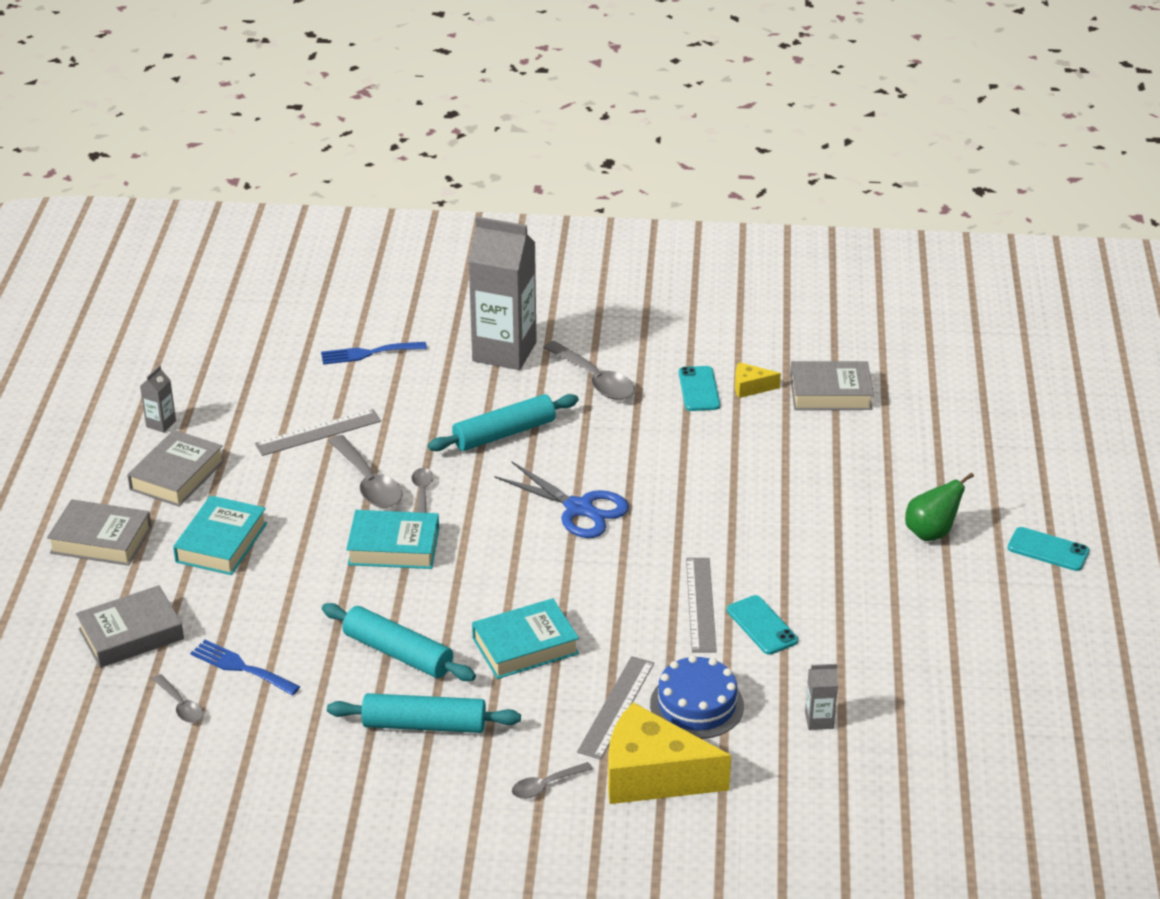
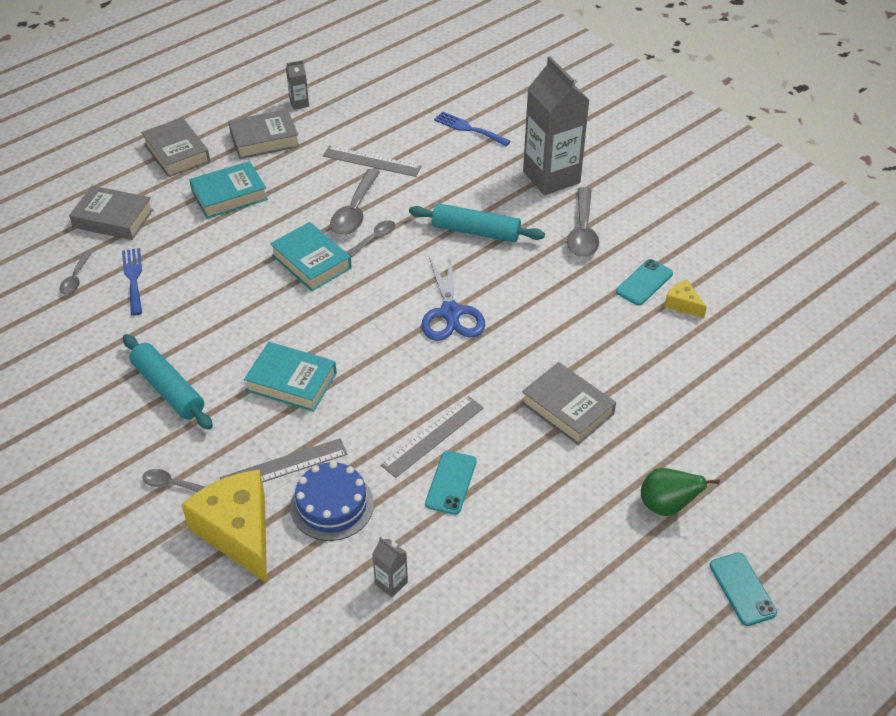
camera: 45 degrees right, 10 degrees up
(398, 653) = (219, 331): turquoise rolling pin -> none
(830, 393) = (737, 346): grey book -> grey book (567, 408)

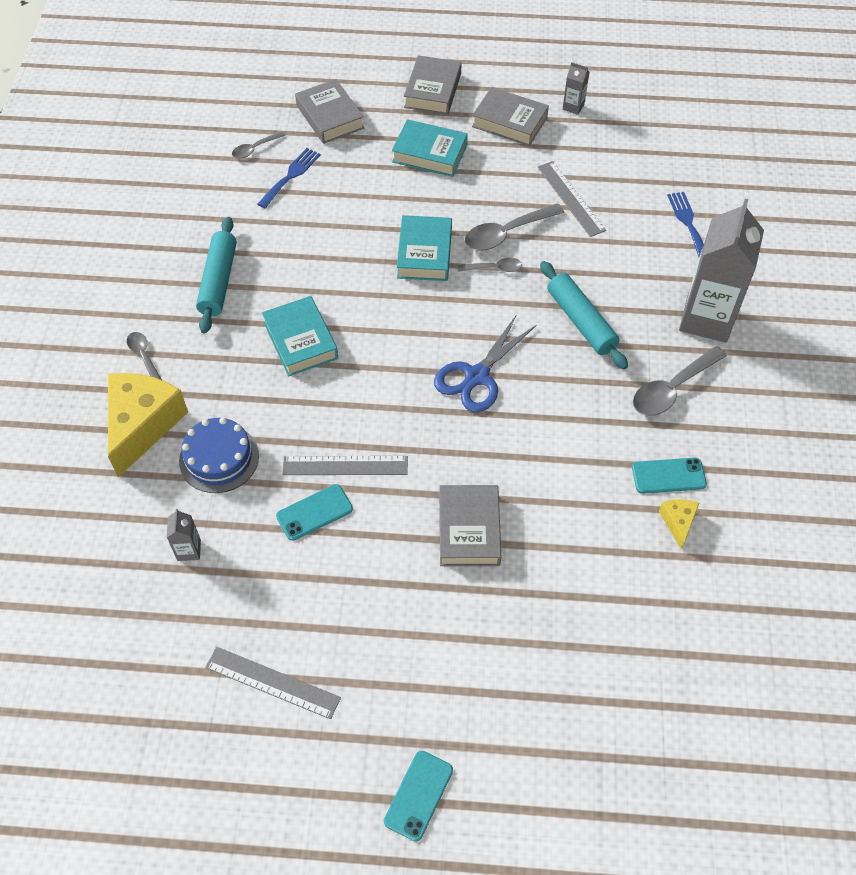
camera: 45 degrees right, 10 degrees up
(284, 466) = (223, 402): grey ruler -> grey ruler (272, 683)
(666, 506) = (445, 676): green pear -> none

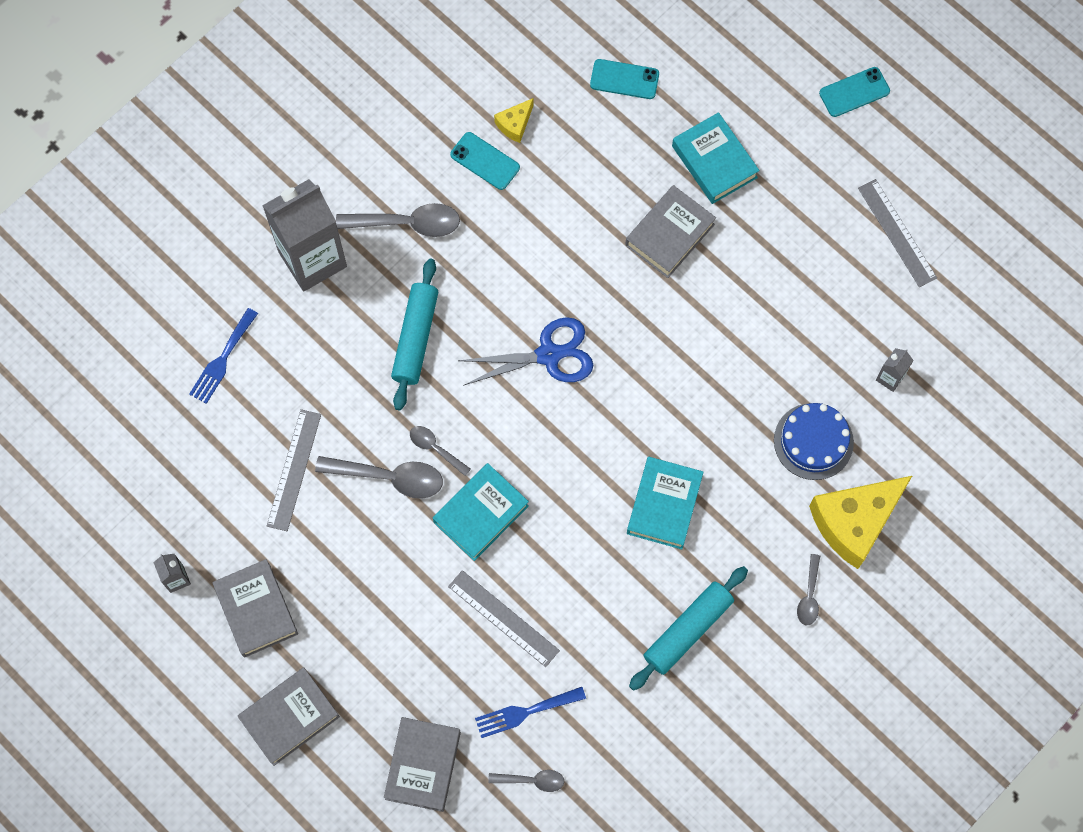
camera: 140 degrees left, 15 degrees up
(314, 512) = (773, 336): turquoise phone -> turquoise phone (624, 79)
(345, 465) = (719, 358): grey ruler -> grey ruler (503, 618)
(429, 153) = (370, 632): turquoise book -> turquoise book (714, 162)

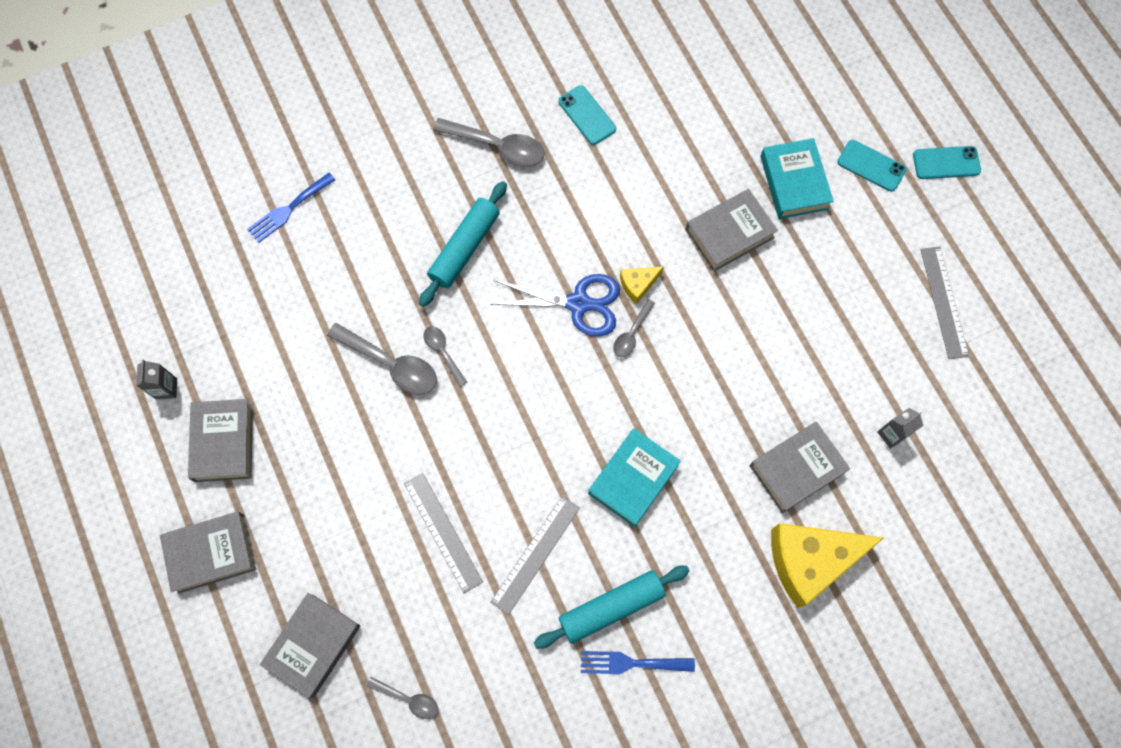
camera: 20 degrees right, 0 degrees up
(293, 470) = (309, 327): grey ruler -> grey ruler (535, 554)
(312, 259) = (402, 150): grey carton -> none
(481, 514) = (460, 427): turquoise book -> none
(515, 124) = (626, 92): yellow cheese -> yellow cheese (638, 285)
(525, 712) = (428, 630): blue fork -> blue fork (631, 663)
(624, 79) = (738, 85): turquoise phone -> turquoise phone (871, 166)
(809, 595) = (741, 616): grey spoon -> grey spoon (631, 334)
(813, 441) = (797, 469): blue cake -> grey book

